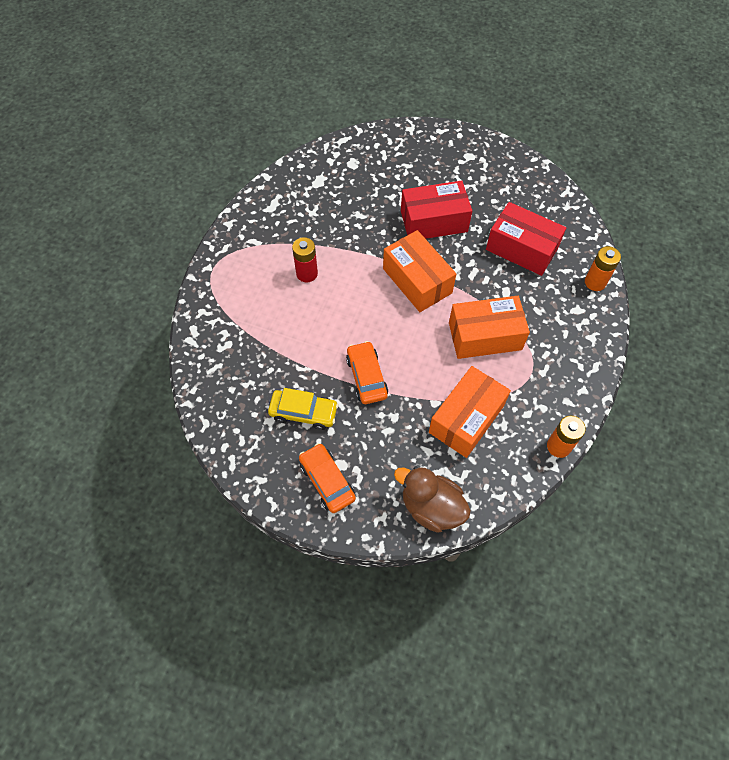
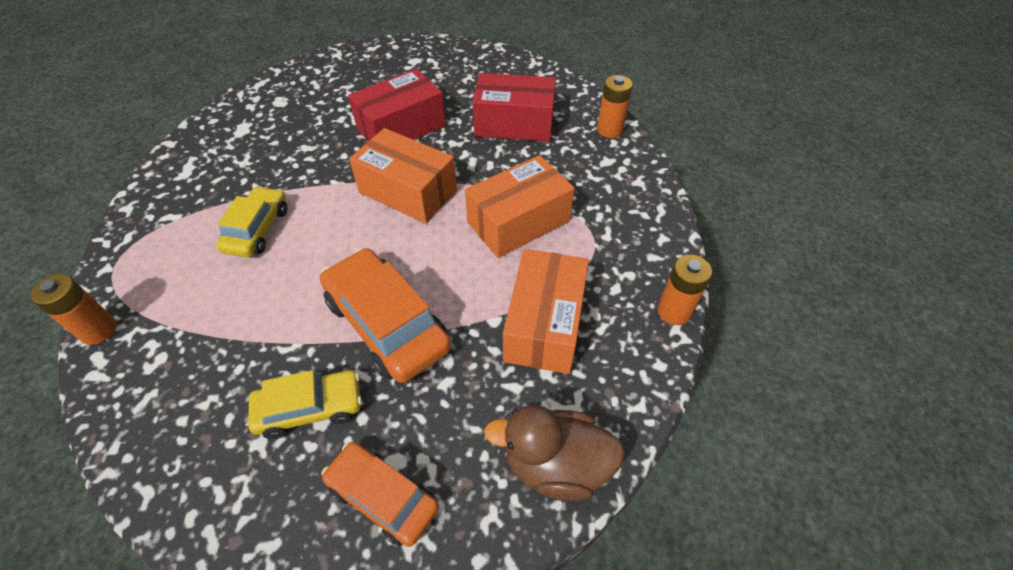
camera: 25 degrees left, 10 degrees down
(197, 311) = (98, 330): none -> orange battery
(307, 273) = (257, 229): red battery -> yellow car
(366, 377) = (387, 324): orange car -> orange car, size x1.58

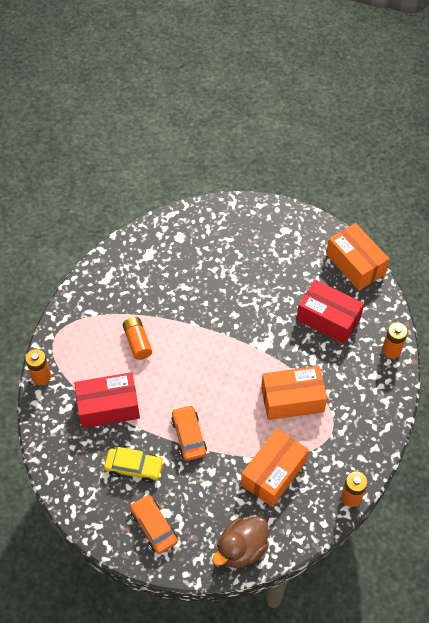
camera: 25 degrees right, 5 degrees up
(257, 229) = (137, 342): yellow car -> orange battery
(387, 324) = (189, 436): orange car -> orange car, size x0.63
(401, 127) = (251, 293): red box -> red box (108, 407)
(408, 191) = (234, 349): orange box -> orange box (355, 264)
(556, 465) = (241, 549): brown duck -> brown duck turned 75 degrees counterclockwise

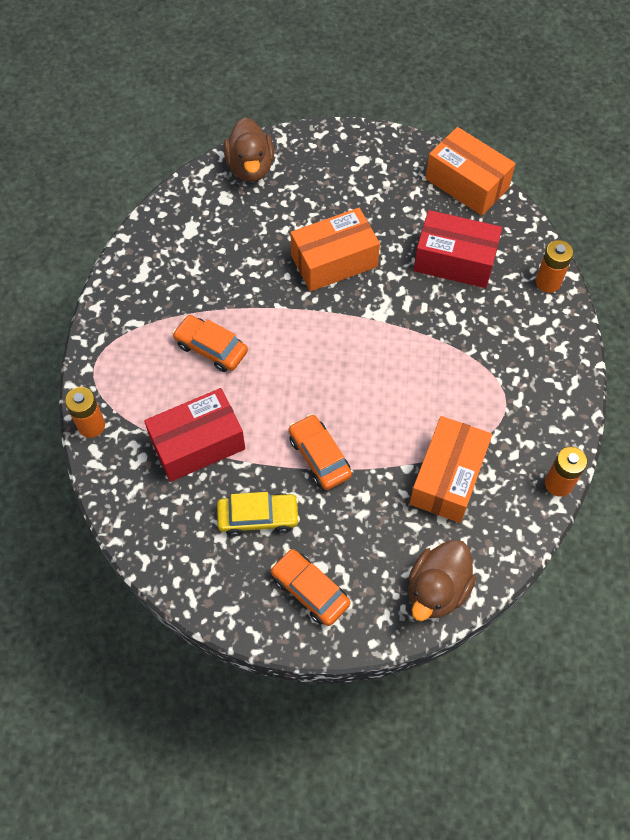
camera: 15 degrees left, 5 degrees up
(137, 342) = (211, 348): orange battery -> orange car
(204, 219) = (250, 167): none -> brown duck
(292, 399) = (441, 375): orange box -> orange box (334, 261)

